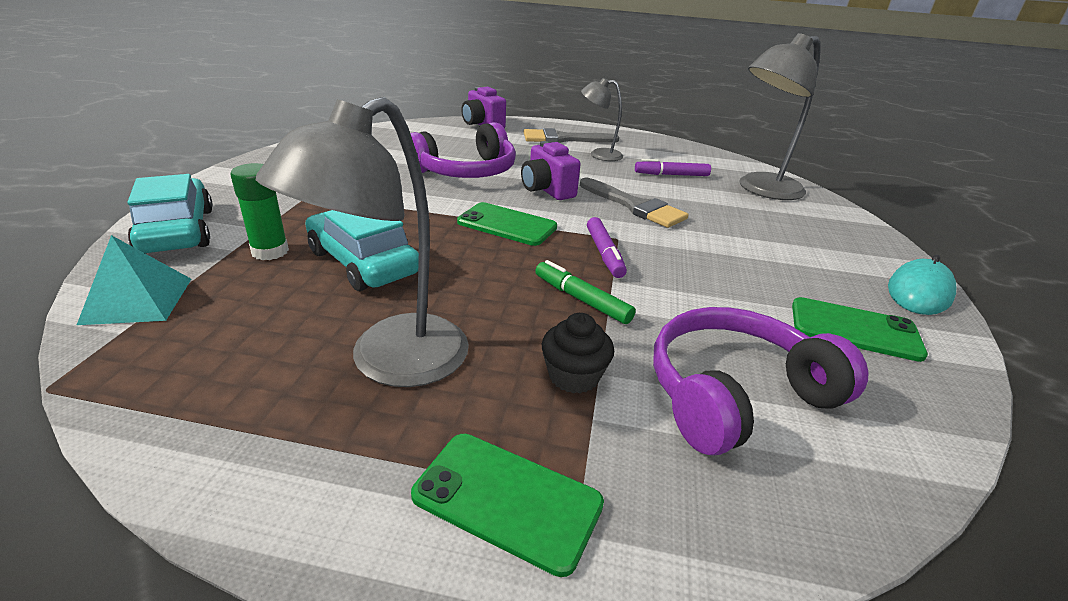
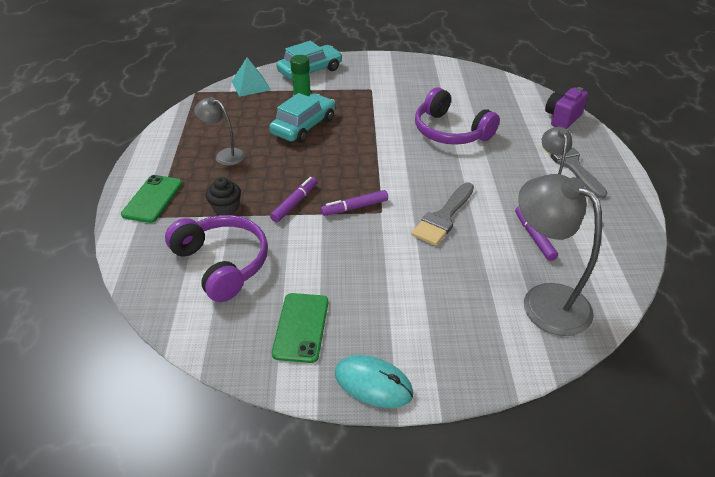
camera: 80 degrees right, 10 degrees up
(391, 363) = (224, 155): grey lamp -> grey lamp, size x0.56
(507, 225) = (374, 163): green phone -> none
(547, 190) = (443, 171): purple camera -> none
(581, 299) = (295, 203): green marker -> purple marker

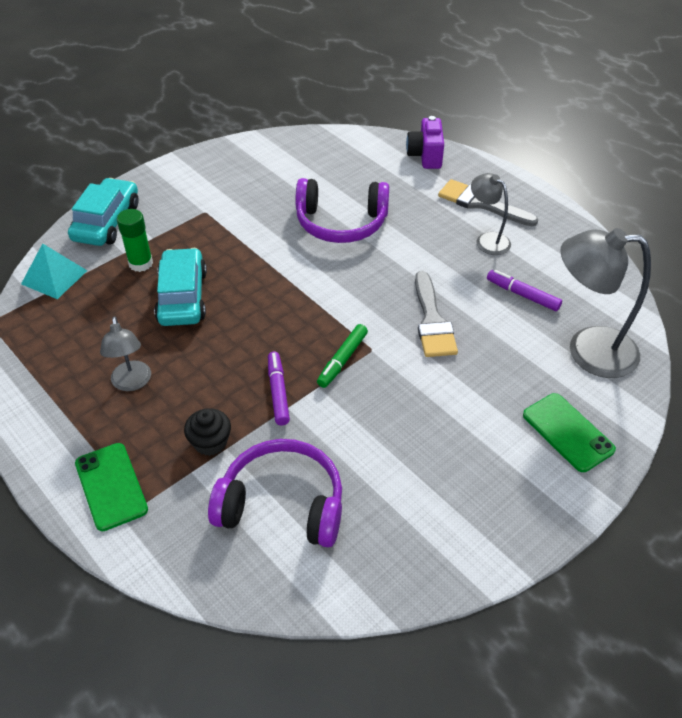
camera: 40 degrees left, 5 degrees up
(224, 155) = (132, 383): grey lamp -> grey lamp turned 90 degrees counterclockwise
(301, 327) = (431, 513): green phone -> green phone (567, 432)
(355, 207) = (342, 360): purple marker -> green marker
(373, 383) = (544, 518): turquoise mouse -> none

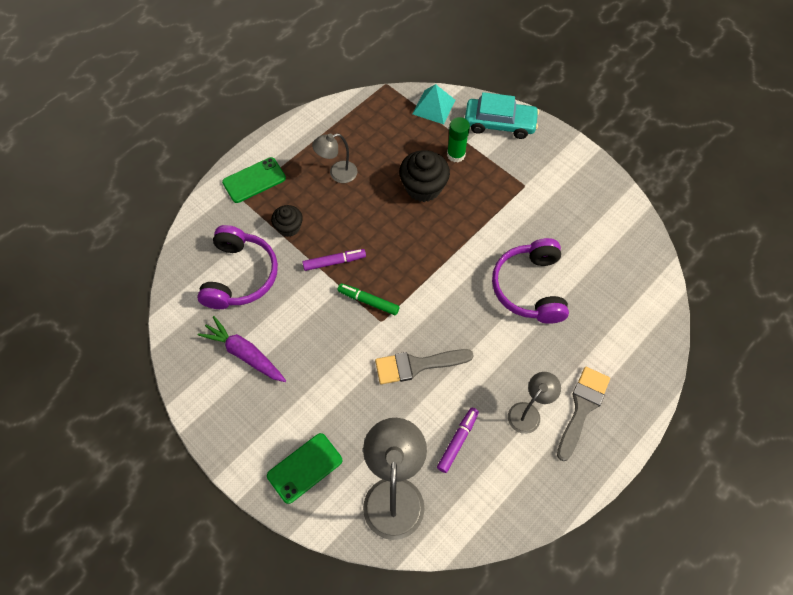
camera: 85 degrees right, 15 degrees up
(182, 297) = (423, 187): turquoise car -> black cupcake
(411, 498) = (244, 354): none -> purple carrot
(425, 156) = (648, 355): purple camera -> none

